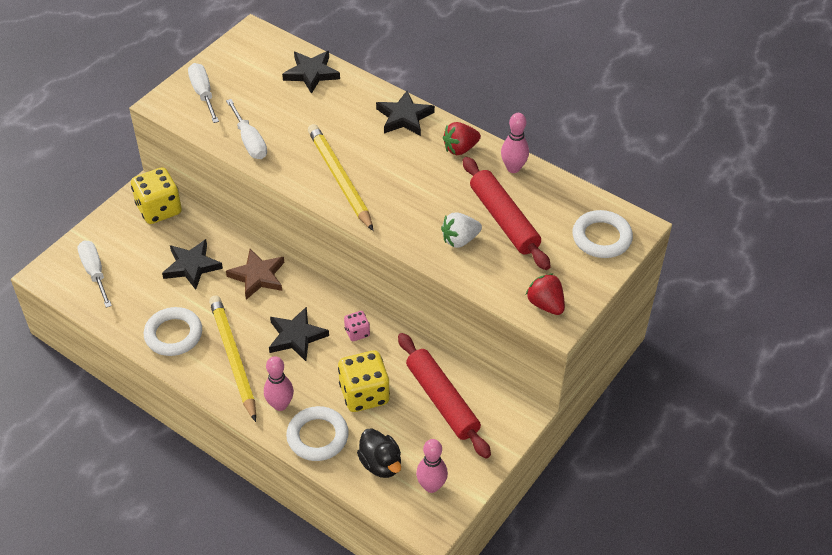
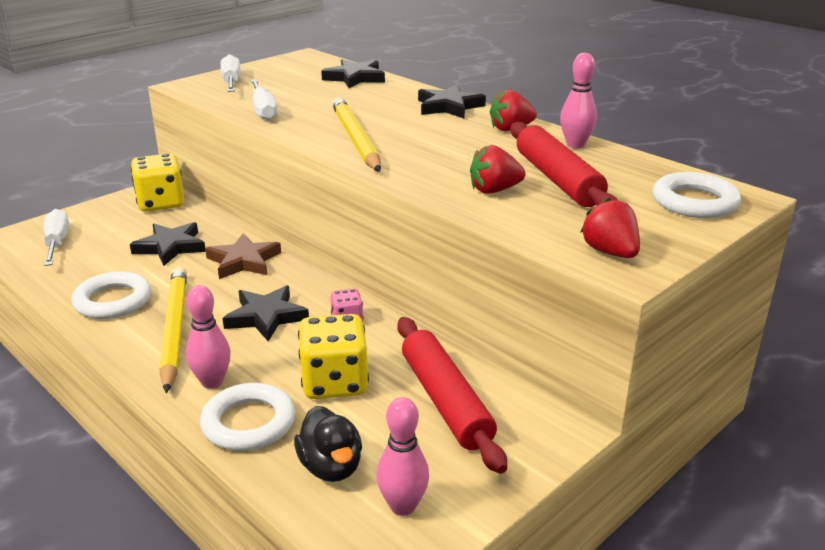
camera: 10 degrees right, 20 degrees down
(460, 240) = (494, 190): white strawberry -> red strawberry

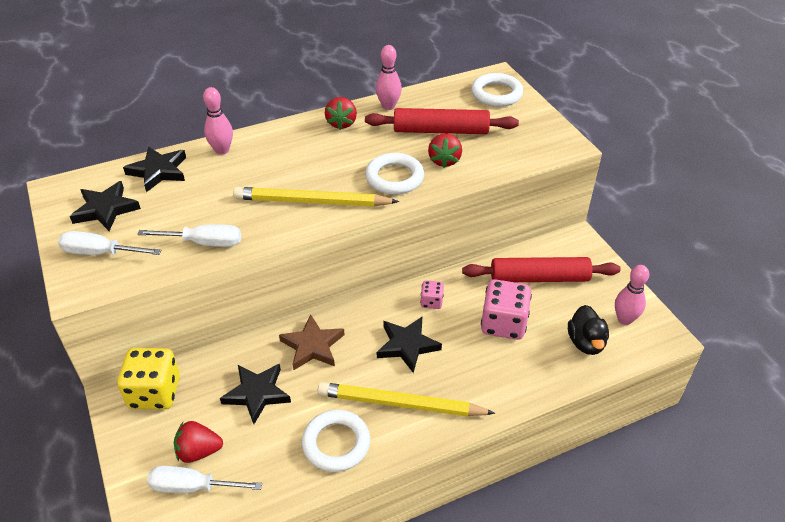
camera: 70 degrees left, 15 degrees up
(212, 382) = (480, 388): pink bowling pin -> pink bowling pin (222, 150)
(249, 423) = (533, 375): white ring -> white ring (394, 178)
(331, 467) = (586, 343): black duck -> black duck turned 90 degrees clockwise
(335, 382) = (503, 324): yellow dice -> pink dice
(449, 106) = (274, 138): black star -> black star (106, 209)
(610, 252) = (546, 143): red strawberry -> red strawberry (198, 451)

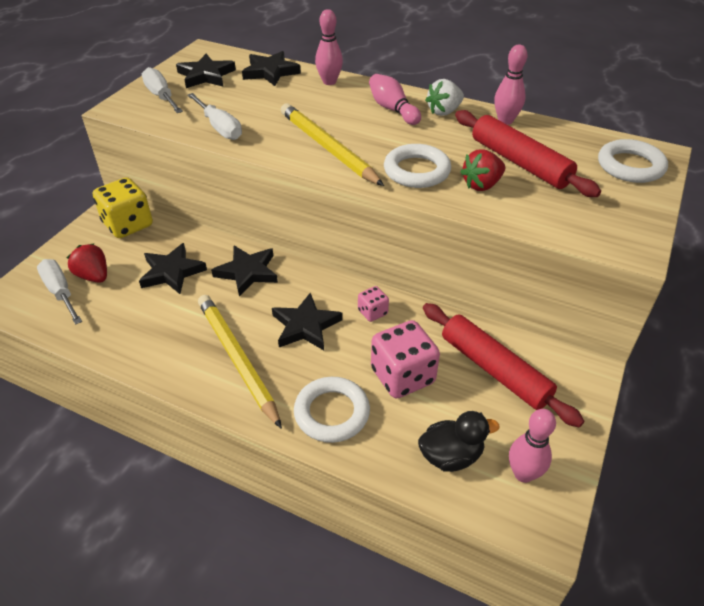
camera: 50 degrees right, 0 degrees up
(305, 143) = (392, 109): none -> pink bowling pin
(312, 346) = (247, 272): brown star -> black star
(336, 443) = (161, 344): white ring -> white ring (332, 413)
(341, 123) = (444, 111): red strawberry -> white strawberry
(586, 343) = (451, 456): black duck -> black duck turned 150 degrees counterclockwise

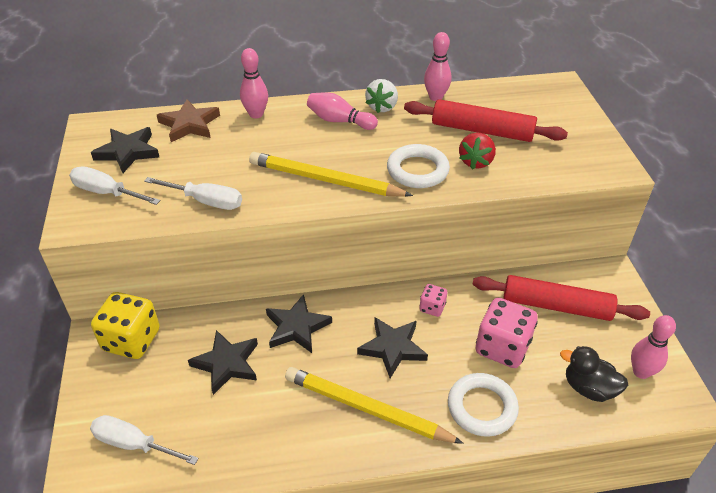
camera: 35 degrees left, 0 degrees up
(94, 276) = (152, 409): red strawberry -> none
(270, 72) = (189, 124): black star -> brown star
(451, 456) = (588, 388): black duck -> black duck turned 105 degrees counterclockwise
(630, 166) = (554, 102): white ring -> none

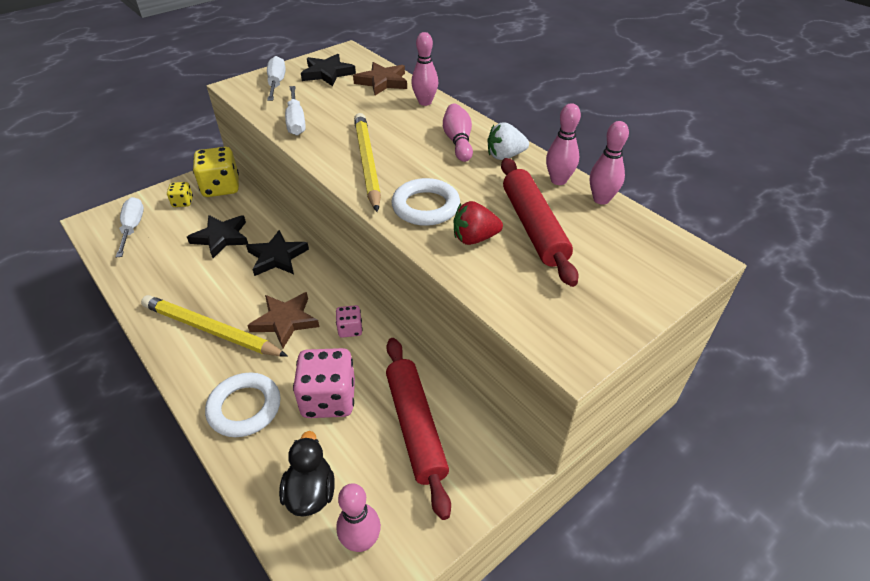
camera: 60 degrees right, 0 degrees up
(127, 383) = (183, 202): none -> yellow dice
(366, 408) = (211, 329): yellow pencil -> yellow pencil turned 60 degrees counterclockwise
(393, 348) = (285, 321): black star -> brown star
(473, 90) = (601, 199): none -> pink bowling pin

